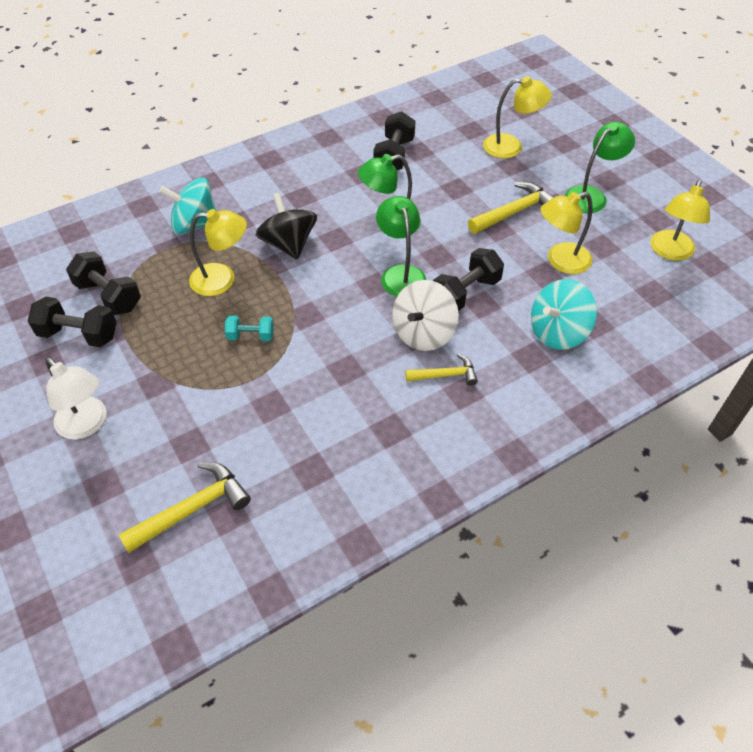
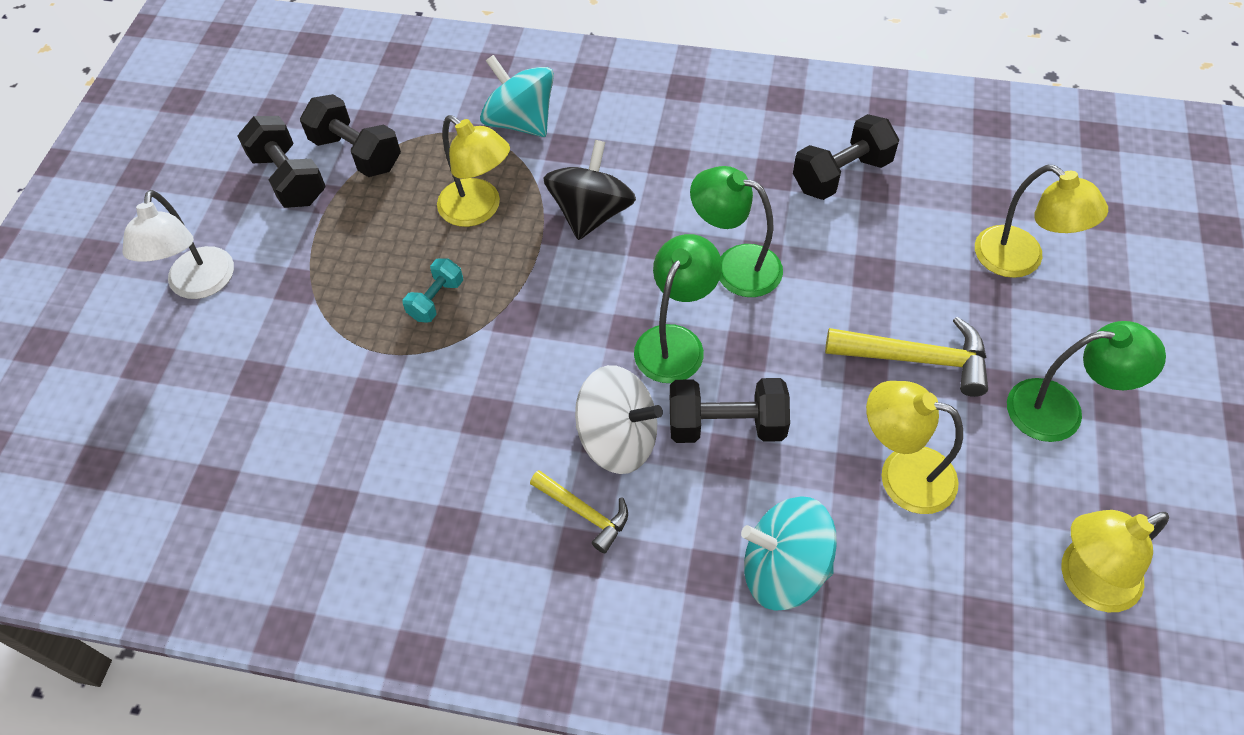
camera: 45 degrees right, 5 degrees up
(109, 296) = (357, 153): black dumbbell -> black dumbbell turned 45 degrees counterclockwise
(192, 509) = (188, 453): yellow hammer -> none
(251, 336) = (436, 300): turquoise dumbbell -> turquoise dumbbell turned 75 degrees clockwise
(423, 333) = (618, 439): white spinning top -> white spinning top turned 150 degrees counterclockwise

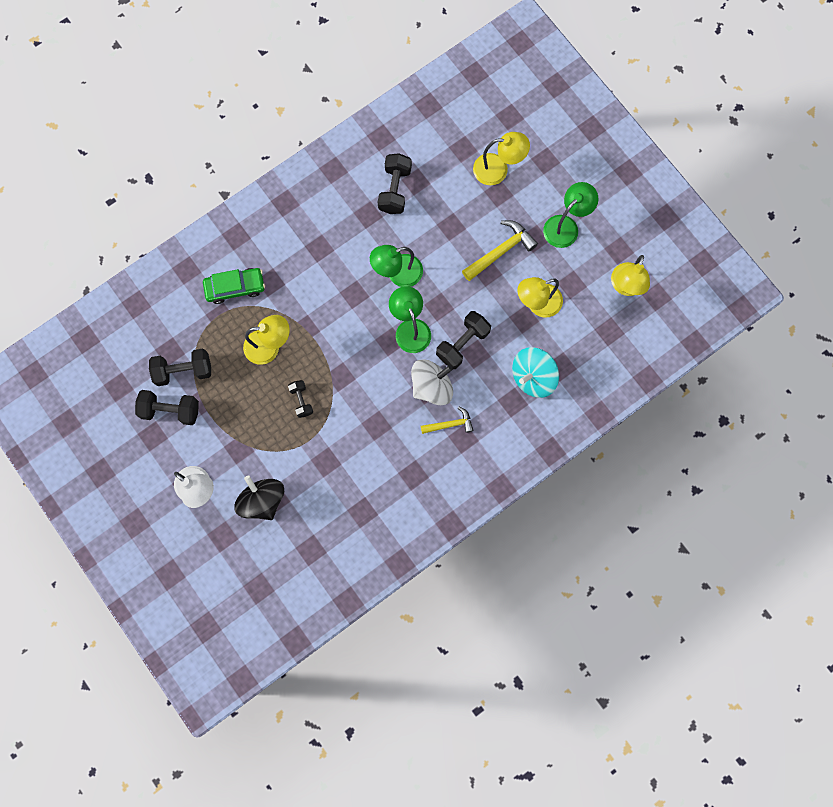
camera: 50 degrees left, 20 degrees up
(436, 300) = (301, 400): turquoise dumbbell -> black dumbbell
(521, 122) = (235, 287): turquoise spinning top -> green car
(591, 213) = (316, 303): black spinning top -> black spinning top (262, 500)

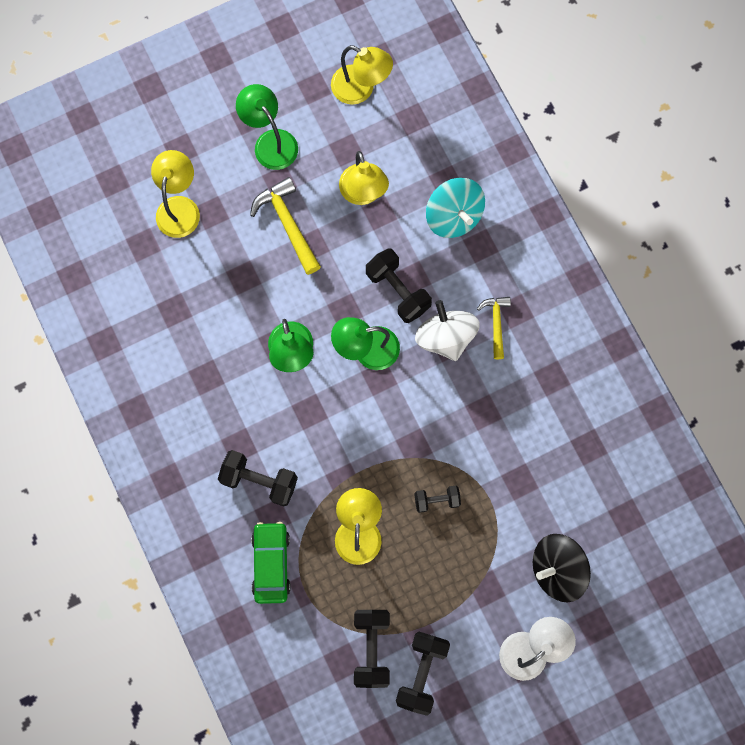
camera: 80 degrees left, 0 degrees up
(395, 190) = (180, 338): black dumbbell -> black dumbbell (259, 480)

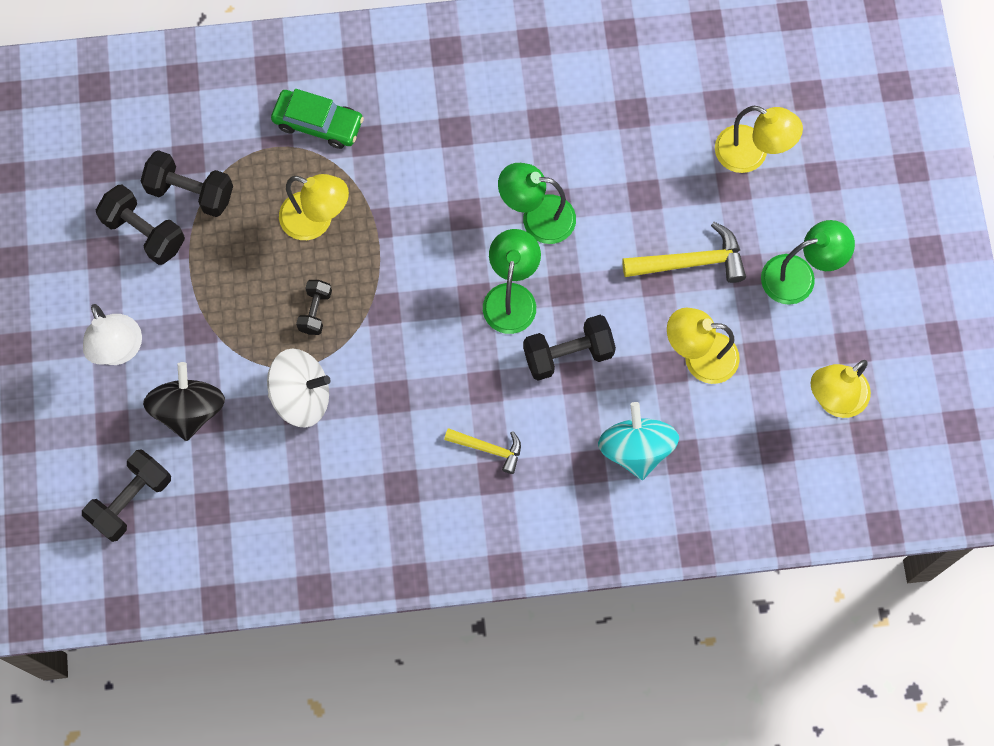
camera: 110 degrees right, 5 degrees down
(259, 480) = (410, 140): black dumbbell -> black dumbbell (131, 500)
(445, 337) = (494, 387): white spinning top -> white spinning top (301, 396)
(453, 216) = (636, 449): turquoise spinning top -> turquoise spinning top turned 90 degrees clockwise

